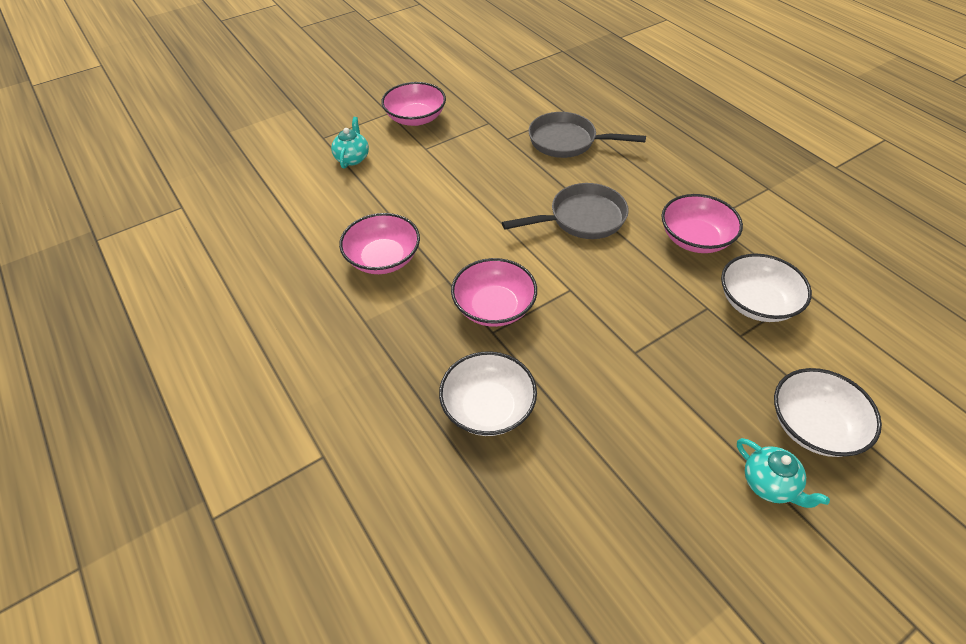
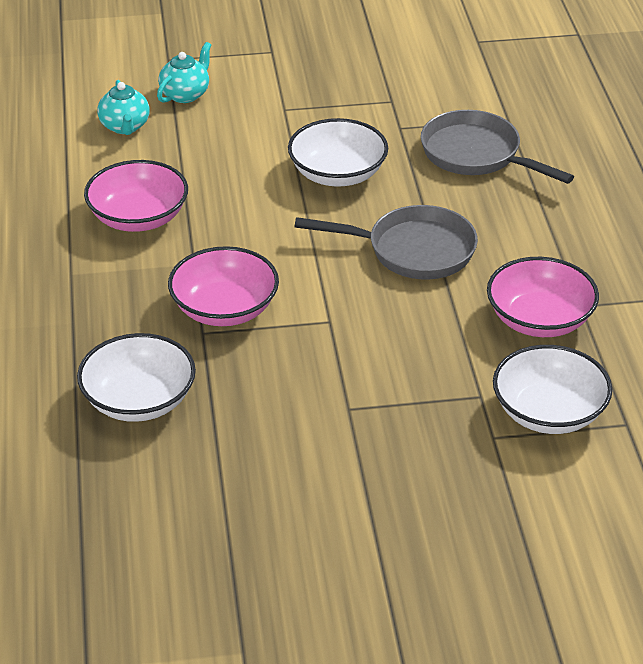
camera: 25 degrees right, 10 degrees down
(415, 118) = (300, 68): pink bowl -> none
(769, 484) = (384, 579): turquoise teapot -> turquoise teapot (125, 127)
(814, 426) = (490, 550): white bowl -> white bowl (337, 174)

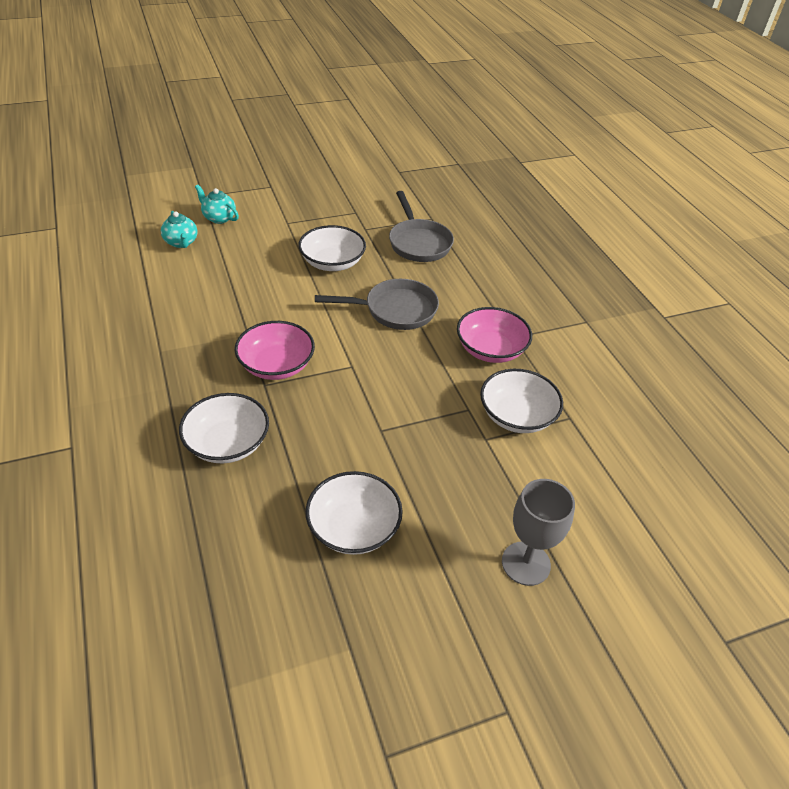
camera: 15 degrees left, 5 degrees up
(138, 217) = (202, 305): pink bowl -> none
(185, 94) = (219, 218): turquoise teapot -> turquoise teapot turned 75 degrees counterclockwise
(281, 521) = (353, 527): none -> white bowl
(476, 155) = (418, 243): grey pan -> grey pan turned 135 degrees counterclockwise
(499, 593) = (526, 563): none -> grey goblet

